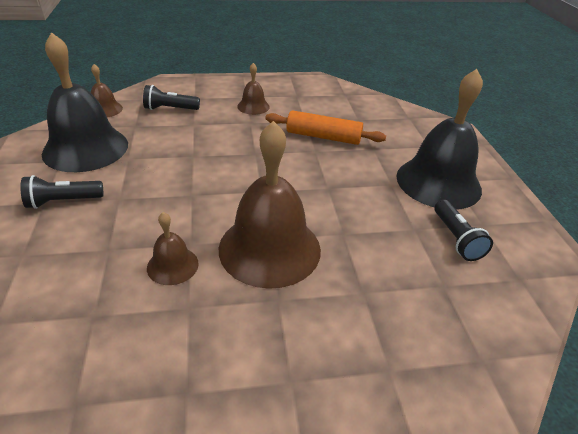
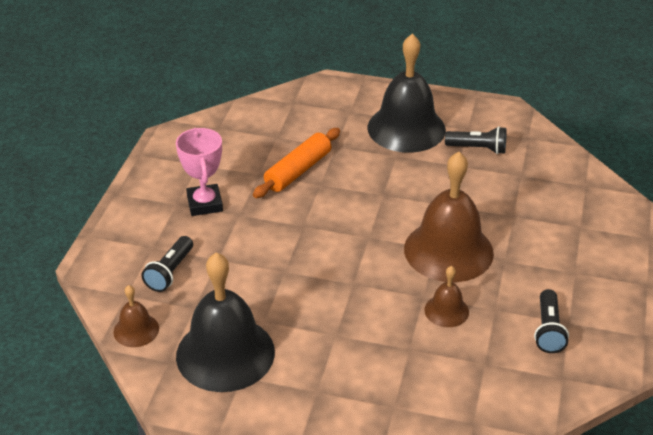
camera: 65 degrees left, 0 degrees up
(63, 201) = (323, 375): black flashlight -> black flashlight (548, 330)
(253, 106) = (205, 204): brown bell -> pink trophy

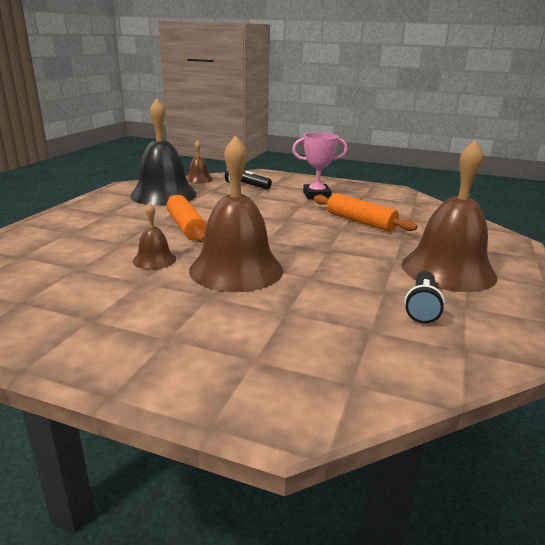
camera: 95 degrees right, 15 degrees down
(349, 305) = (186, 227): none -> orange rolling pin
(406, 128) = (448, 270): black bell -> brown bell
(548, 330) = (89, 304): black flashlight -> none

